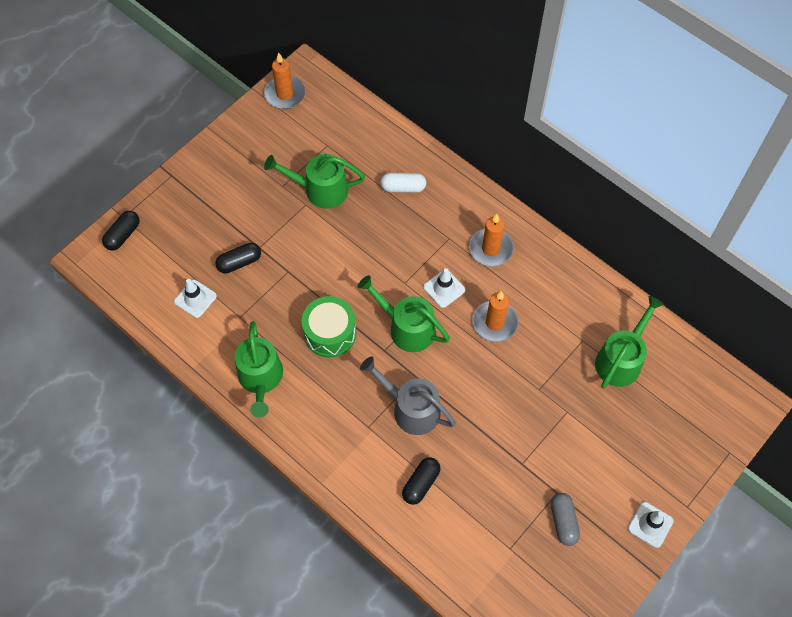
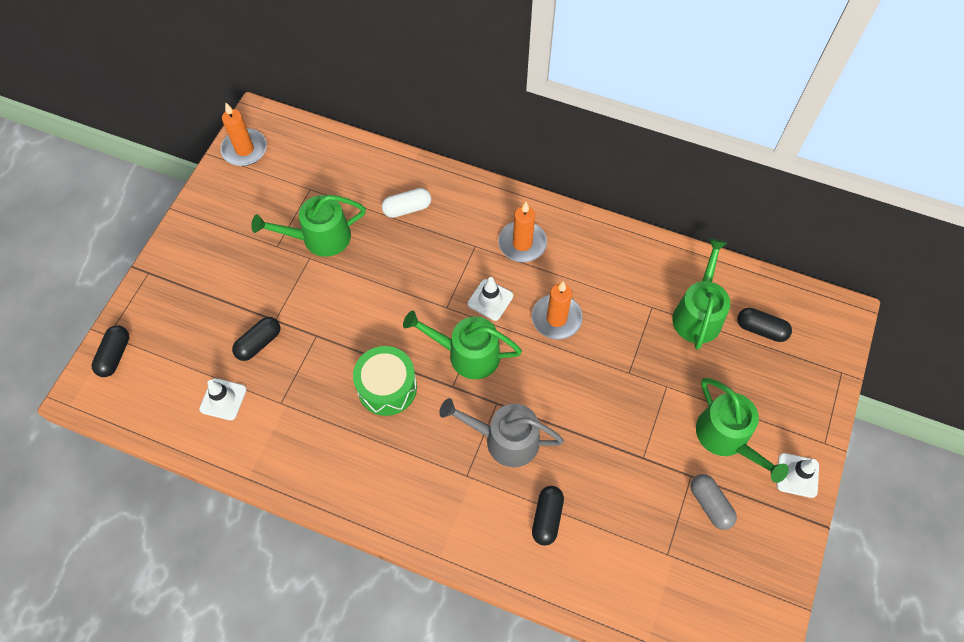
camera: 20 degrees left, 0 degrees up
(260, 378) = (329, 463): green watering can -> green watering can (726, 437)
(672, 391) = (761, 329): none -> black capsule

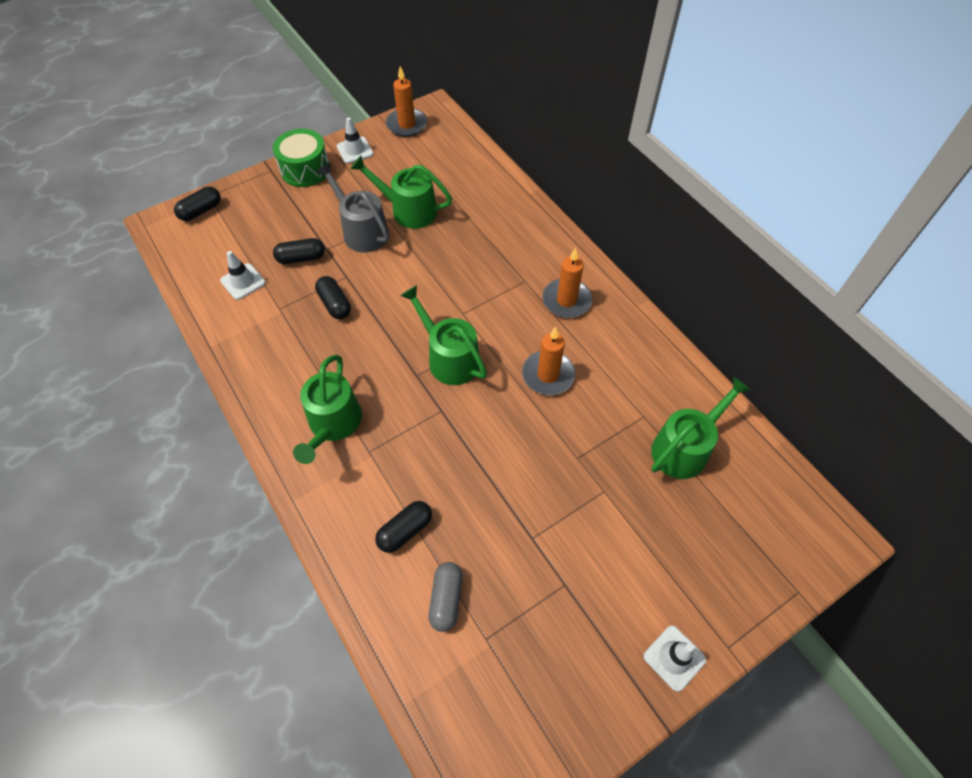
camera: 35 degrees right, 5 degrees down
(387, 387) = (365, 345): green drum -> green drum (305, 169)
(407, 208) = (493, 225): white capsule -> none
(490, 300) = (503, 328): white traffic cone -> white traffic cone (355, 150)
(505, 440) = (424, 444): grey watering can -> grey watering can (362, 231)
(710, 504) = (563, 623): grey capsule -> grey capsule (446, 599)
(726, 437) = (627, 574): green watering can -> green watering can (333, 424)
(761, 329) = (739, 499): black capsule -> black capsule (335, 304)

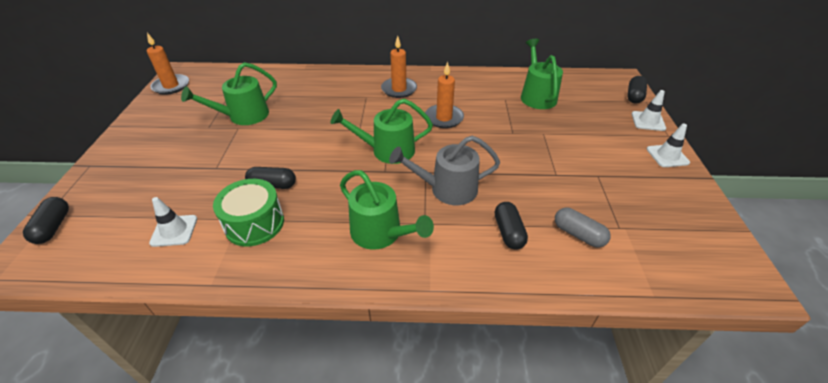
camera: 55 degrees left, 15 degrees down
(301, 258) = (203, 185): black capsule -> black capsule (634, 96)
(305, 169) = (123, 147): green drum -> green drum (254, 223)
(355, 150) = (150, 116): white traffic cone -> white traffic cone (648, 121)
(362, 231) = (228, 144): grey watering can -> grey watering can (447, 189)

